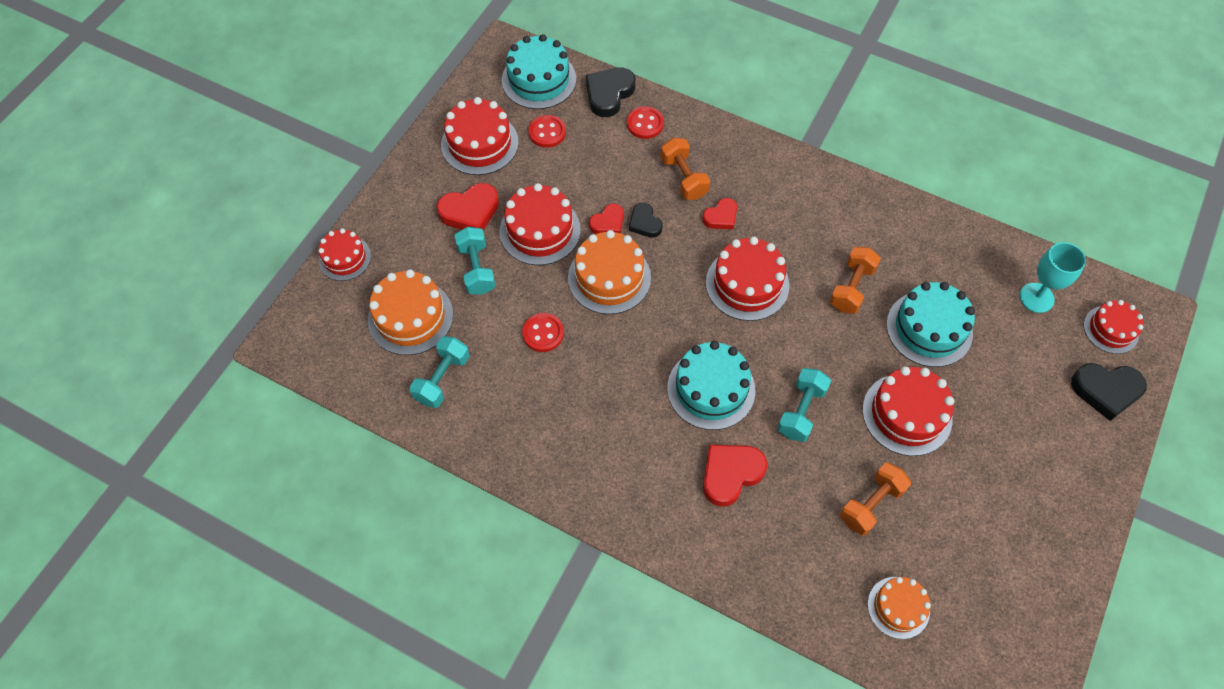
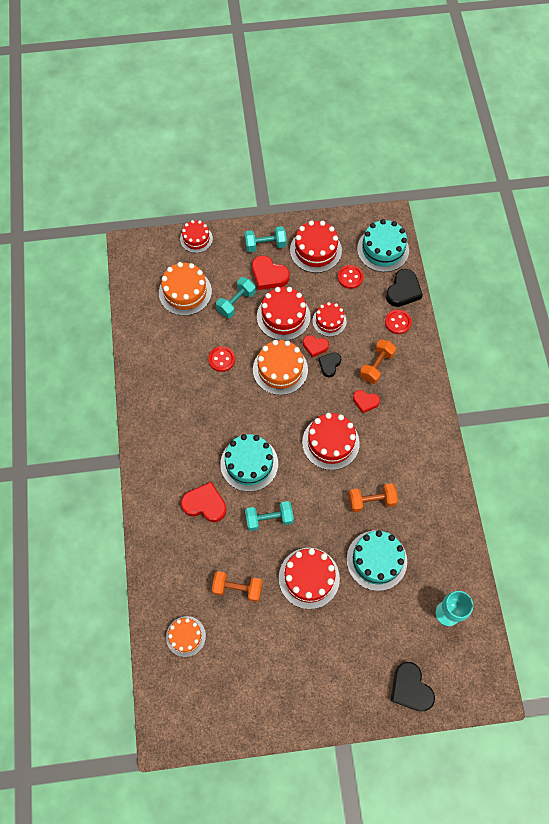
camera: 55 degrees right, 5 degrees up
(442, 379) = (161, 331): turquoise dumbbell -> turquoise dumbbell (265, 245)
(609, 94) = (403, 291): black heart -> black heart turned 120 degrees clockwise
(1111, 329) = (459, 671): red cake -> red cake (329, 321)

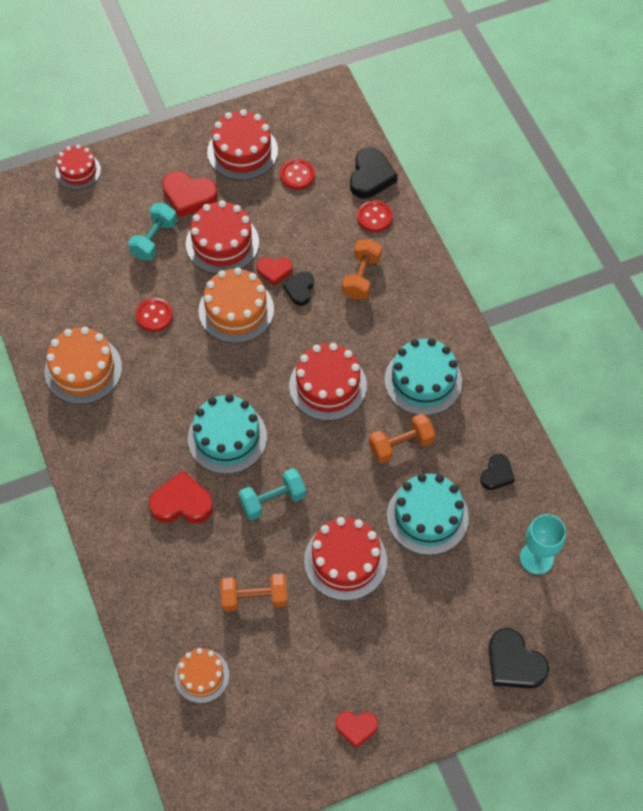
camera: 15 degrees left, 5 degrees down
(185, 292) = (81, 241): orange cake -> orange cake (83, 369)
(265, 245) = (173, 159): turquoise dumbbell -> none
(329, 321) = (284, 235): red cake -> none
(365, 402) = (359, 324): red heart -> red heart (356, 727)
(383, 249) = (330, 131): turquoise cake -> turquoise cake (423, 381)
(435, 541) = (497, 474): none -> black heart

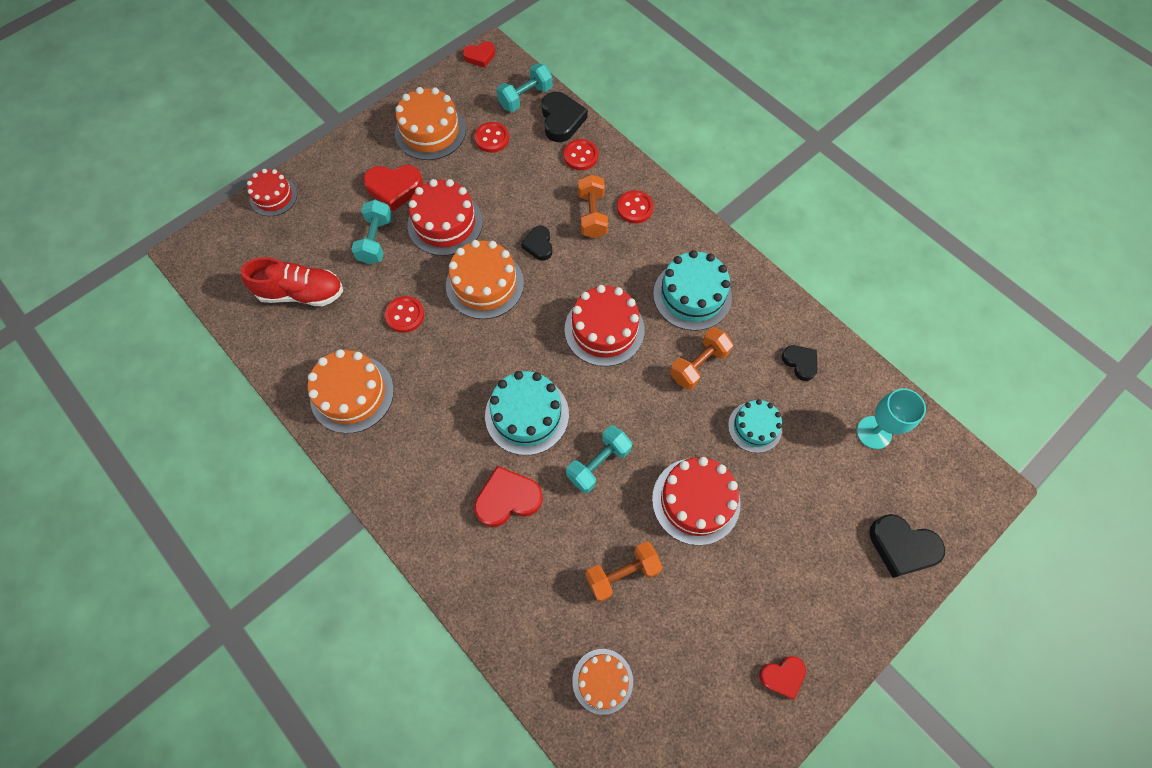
camera: 20 degrees left, 5 degrees up
(71, 267) = (301, 293): none -> red shoe
(242, 151) = (430, 131): red cake -> orange cake
(274, 271) = (507, 235): red heart -> red heart (480, 56)
(345, 144) = (525, 97): none -> turquoise dumbbell
(404, 283) = (635, 208): none -> red button
(427, 516) = (754, 427): turquoise cake -> turquoise cake, size x0.63
(497, 474) = (800, 363): black heart -> black heart turned 45 degrees counterclockwise

